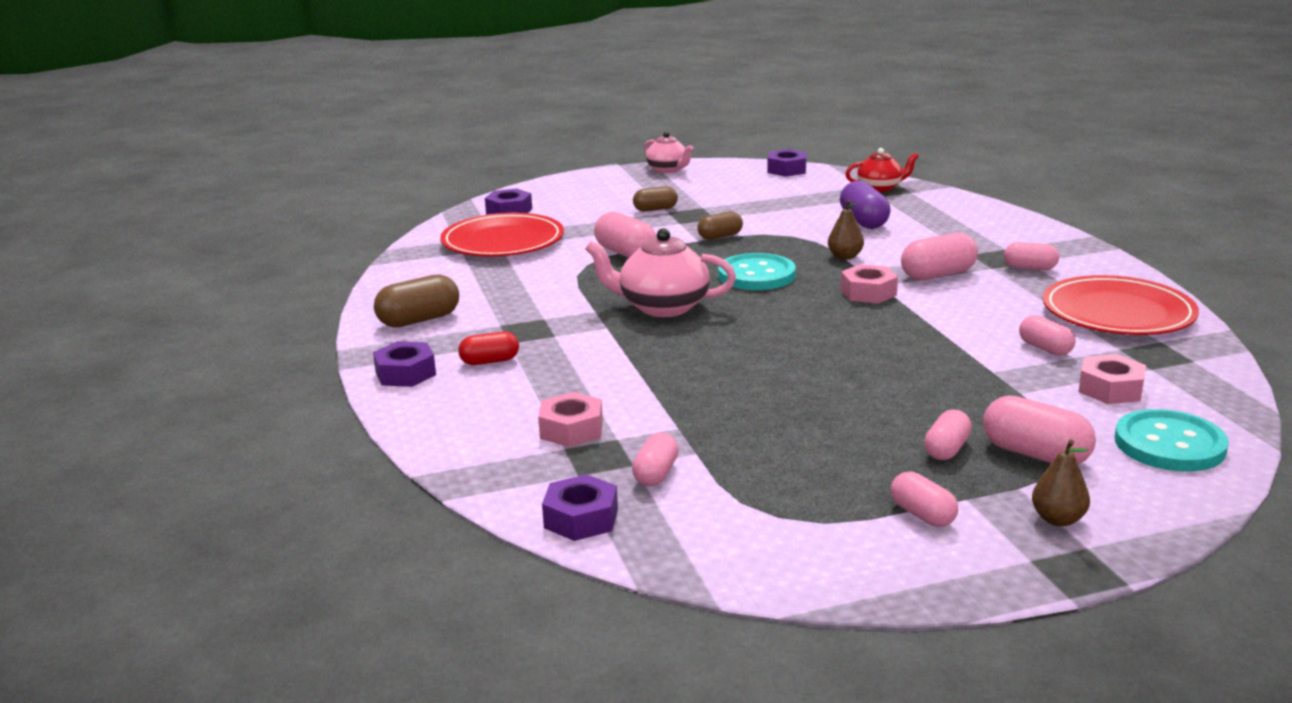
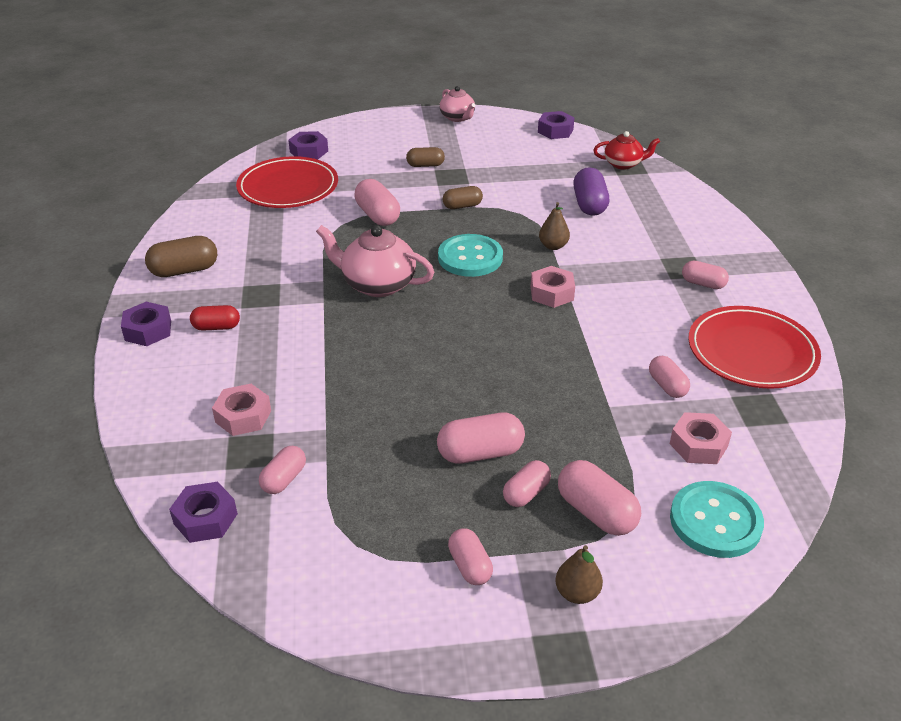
camera: 10 degrees right, 15 degrees up
(938, 275) = (620, 280): pink capsule -> pink capsule (480, 453)

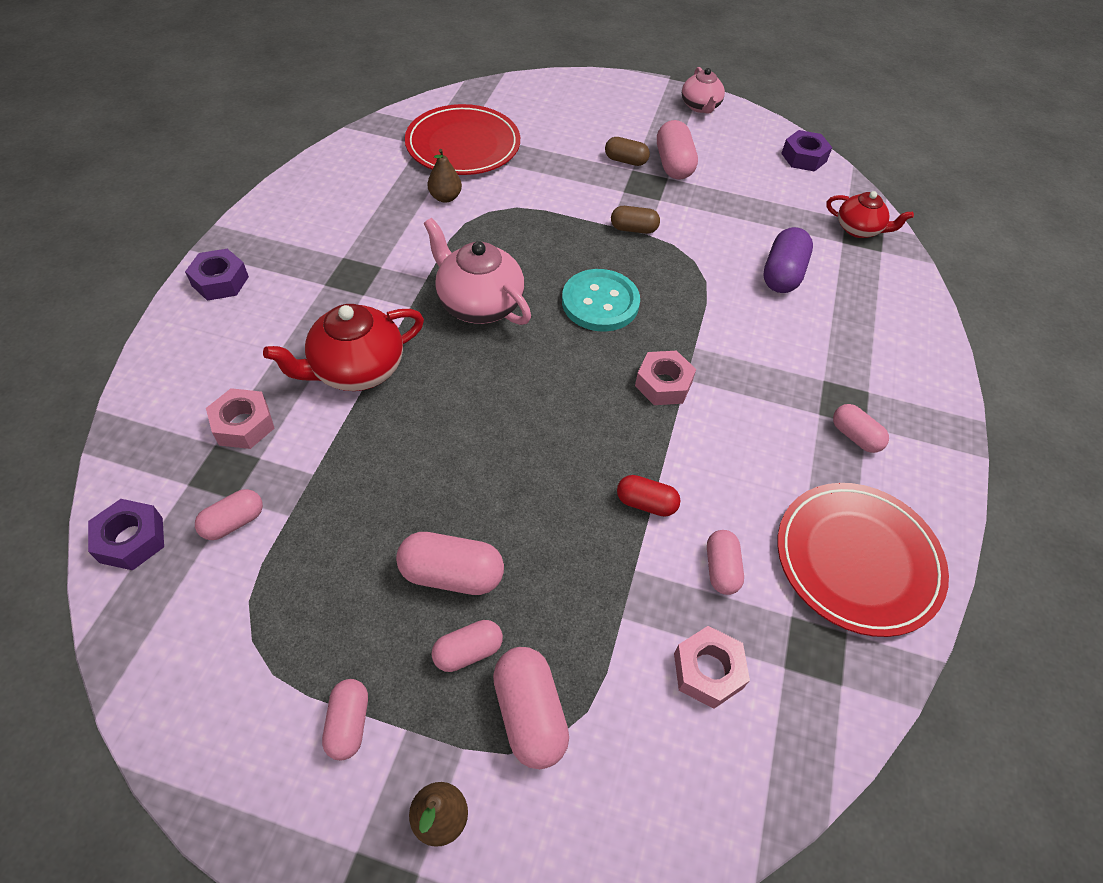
camera: 20 degrees right, 15 degrees up
(184, 270) = (298, 218): brown capsule -> none
(216, 327) = (286, 301): red capsule -> red capsule (646, 503)
(309, 151) = (512, 105): purple nut -> none
(310, 353) = (356, 369): none -> red teapot
(377, 215) = (534, 212): pink capsule -> pink capsule (673, 164)
(553, 246) = (704, 318): brown pear -> brown pear (445, 197)
(715, 521) = (661, 792): turquoise button -> none

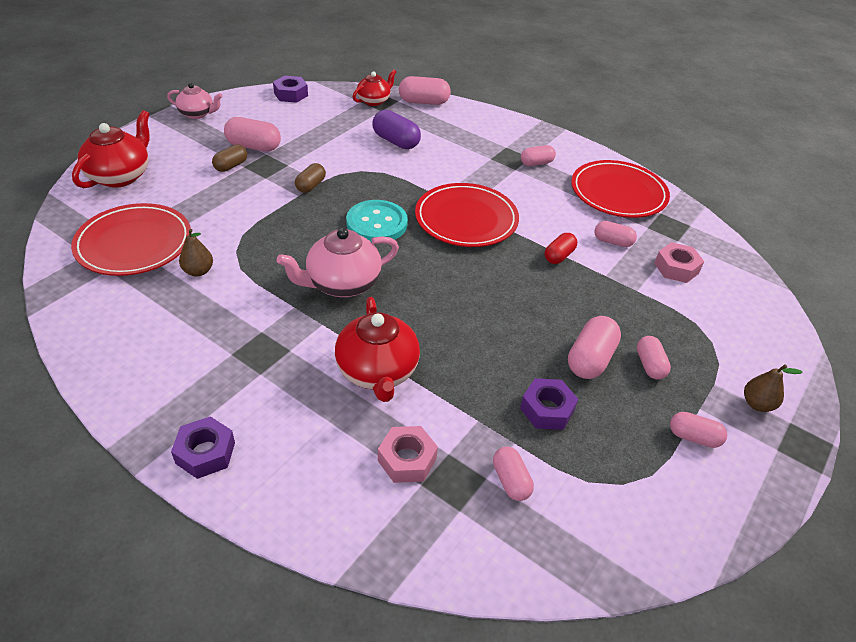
camera: 70 degrees left, 10 degrees down
(131, 540) = (508, 560): purple nut -> purple nut (547, 409)
(529, 714) = (695, 347): pink capsule -> pink capsule (424, 102)
(556, 100) = (120, 176): none -> red teapot
(663, 384) = (466, 219): pink nut -> red plate

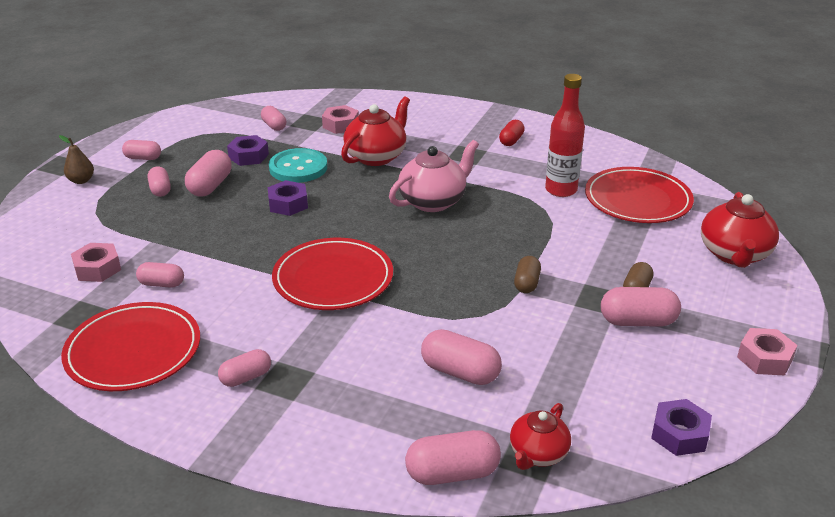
camera: 170 degrees right, 10 degrees down
(197, 114) = (764, 358): pink teapot -> pink nut
(198, 271) = (561, 190): brown pear -> red bottle
(205, 453) = (462, 112): purple nut -> purple nut (288, 204)
(377, 223) = (429, 256): turquoise button -> turquoise button (298, 168)
(377, 372) = (376, 156): red teapot -> red teapot turned 60 degrees clockwise
(396, 141) = (460, 372): purple capsule -> pink capsule
(559, 256) = (227, 258): red capsule -> red capsule (511, 141)

